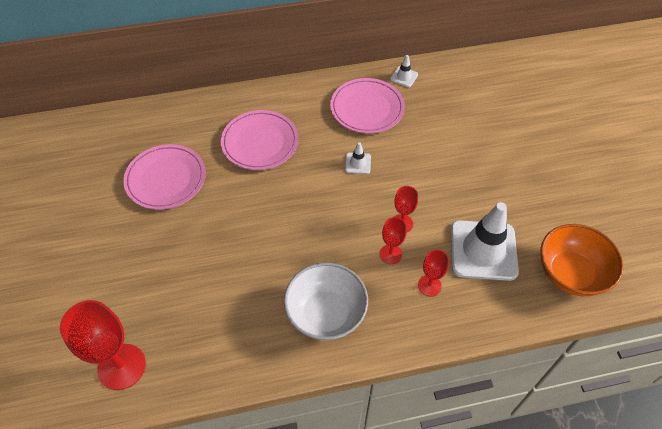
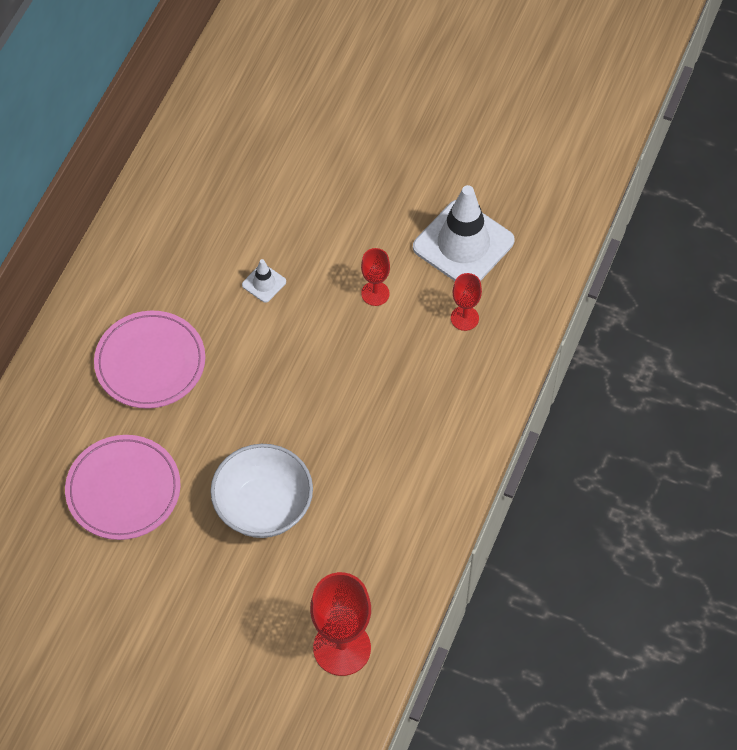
camera: 55 degrees left, 5 degrees up
(326, 314) = (425, 429): white bowl -> white bowl (263, 507)
(367, 108) = (192, 223): pink plate -> none
(390, 254) = (403, 328): red goblet -> none
(404, 77) = (177, 154): white traffic cone -> none
(570, 273) = (544, 191): orange bowl -> none

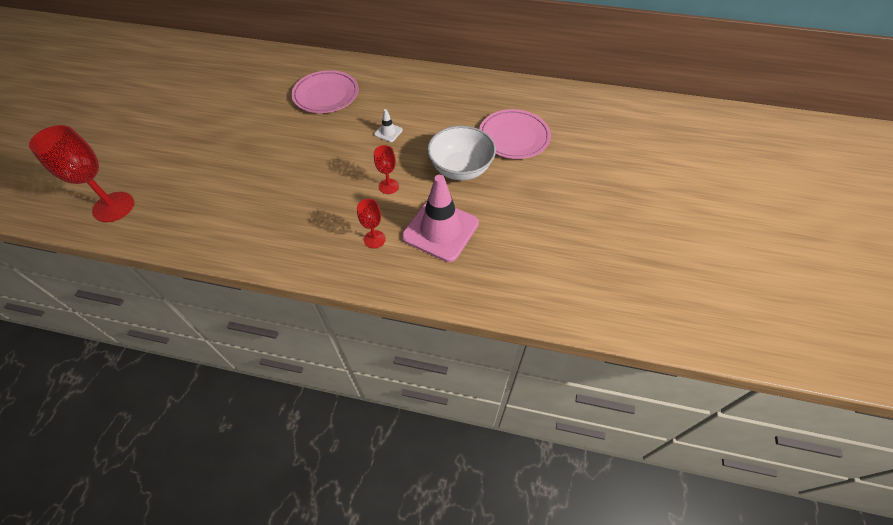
camera: 80 degrees right, 5 degrees down
(123, 490) = (241, 98): pink plate -> pink plate (514, 137)
(263, 507) = (223, 156): white bowl -> white bowl (460, 169)
(463, 244) = (440, 230): white traffic cone -> pink traffic cone

